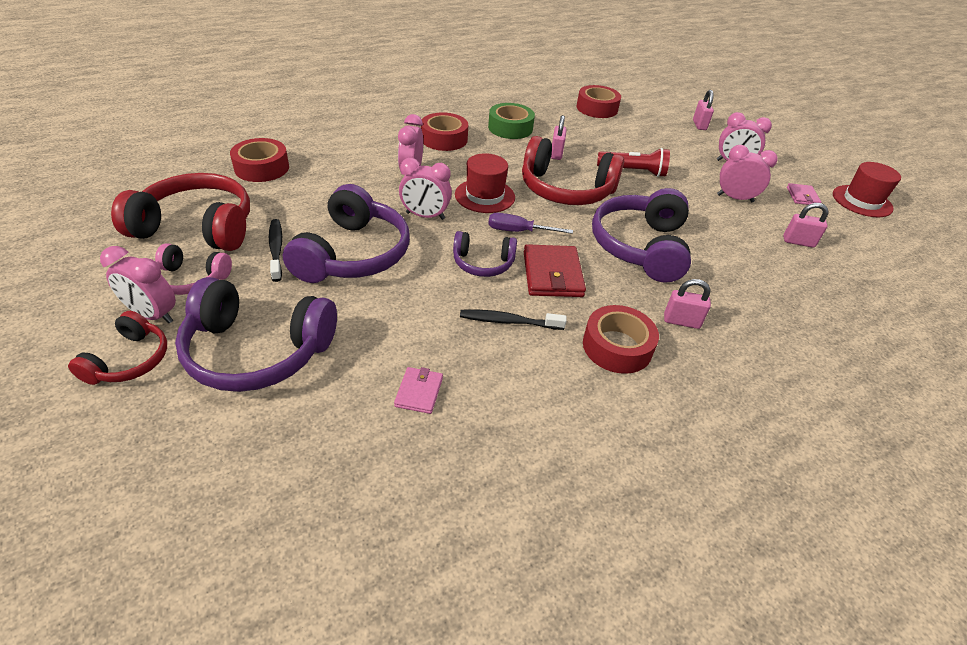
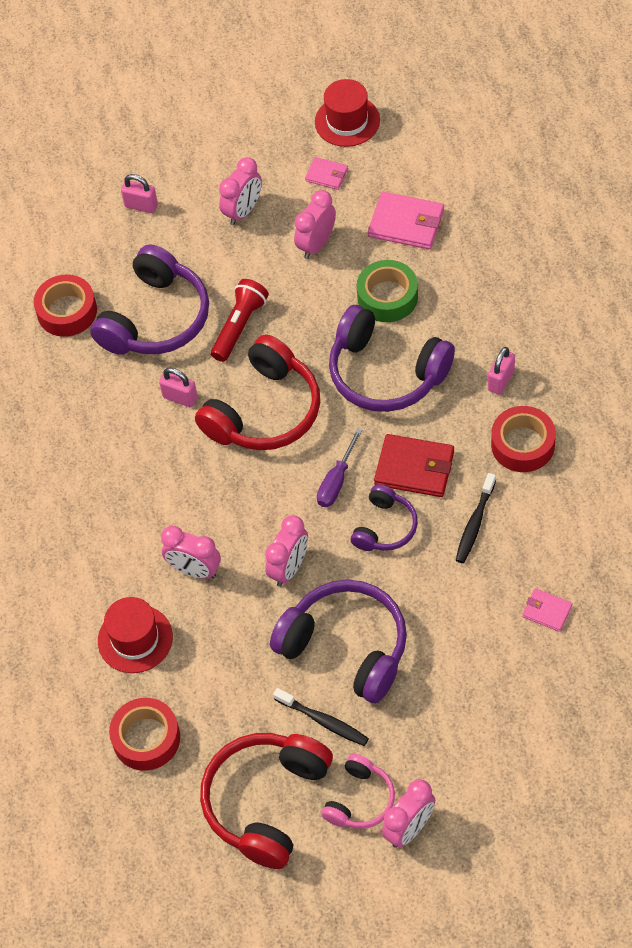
camera: 65 degrees left, 15 degrees up
(129, 360) = (468, 840): red headphones -> none
(257, 351) = (475, 736): purple headphones -> purple headphones (156, 318)
(276, 249) = (323, 721): black toothbrush -> black toothbrush turned 150 degrees counterclockwise
(444, 139) = (115, 519): red tape -> none
(485, 196) = (260, 499): red hat -> red hat (135, 639)
(510, 128) = (101, 434): green tape -> green tape (387, 297)
(798, 242) = (406, 223): pink padlock -> pink wallet

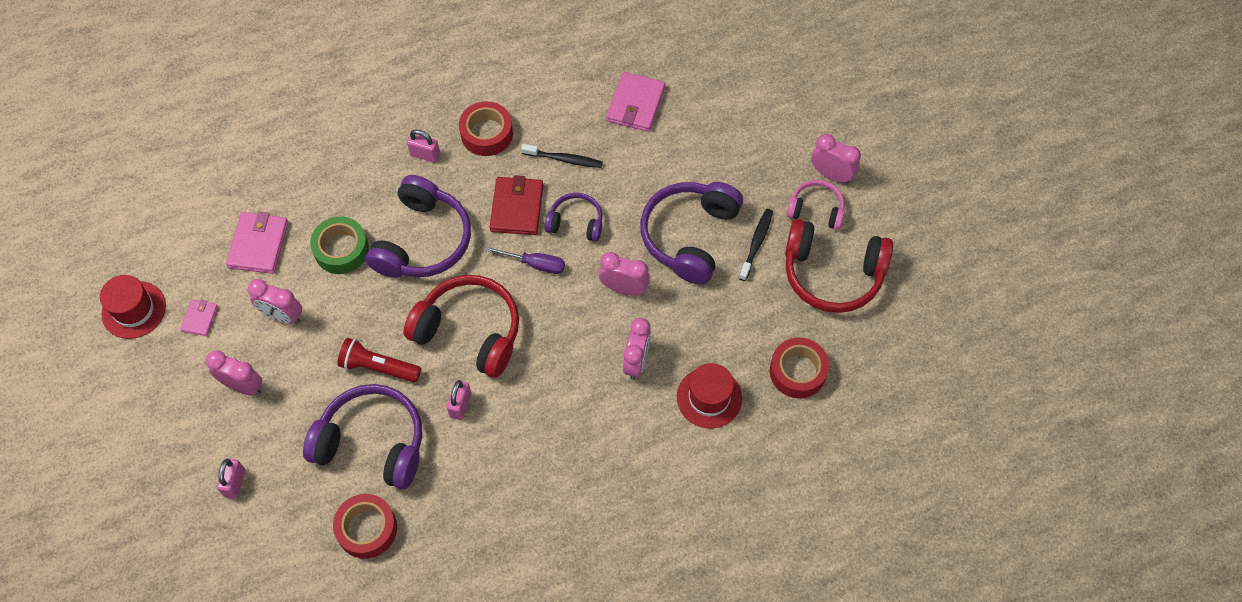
camera: 105 degrees left, 5 degrees up
(547, 611) = (635, 104): pink wallet -> pink wallet, size x1.79

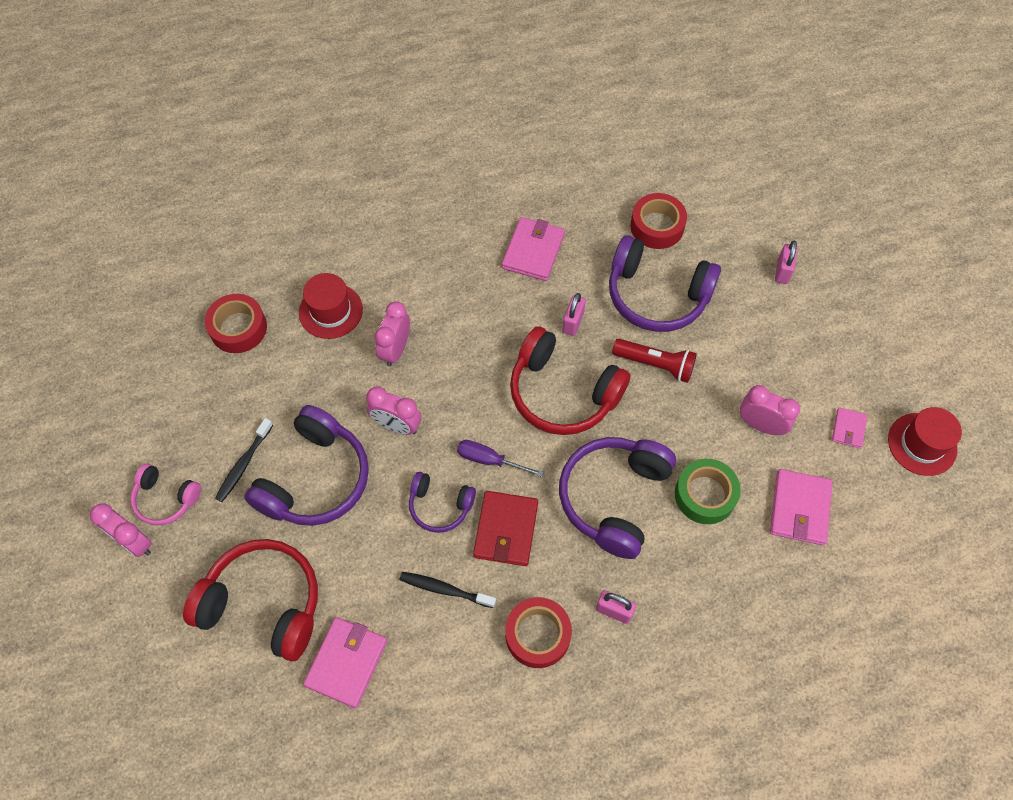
camera: 175 degrees left, 0 degrees up
(243, 386) = (790, 357): pink clock -> none
(504, 485) = (533, 251): none -> pink wallet
(832, 274) = (172, 423): red headphones -> red headphones (263, 604)

